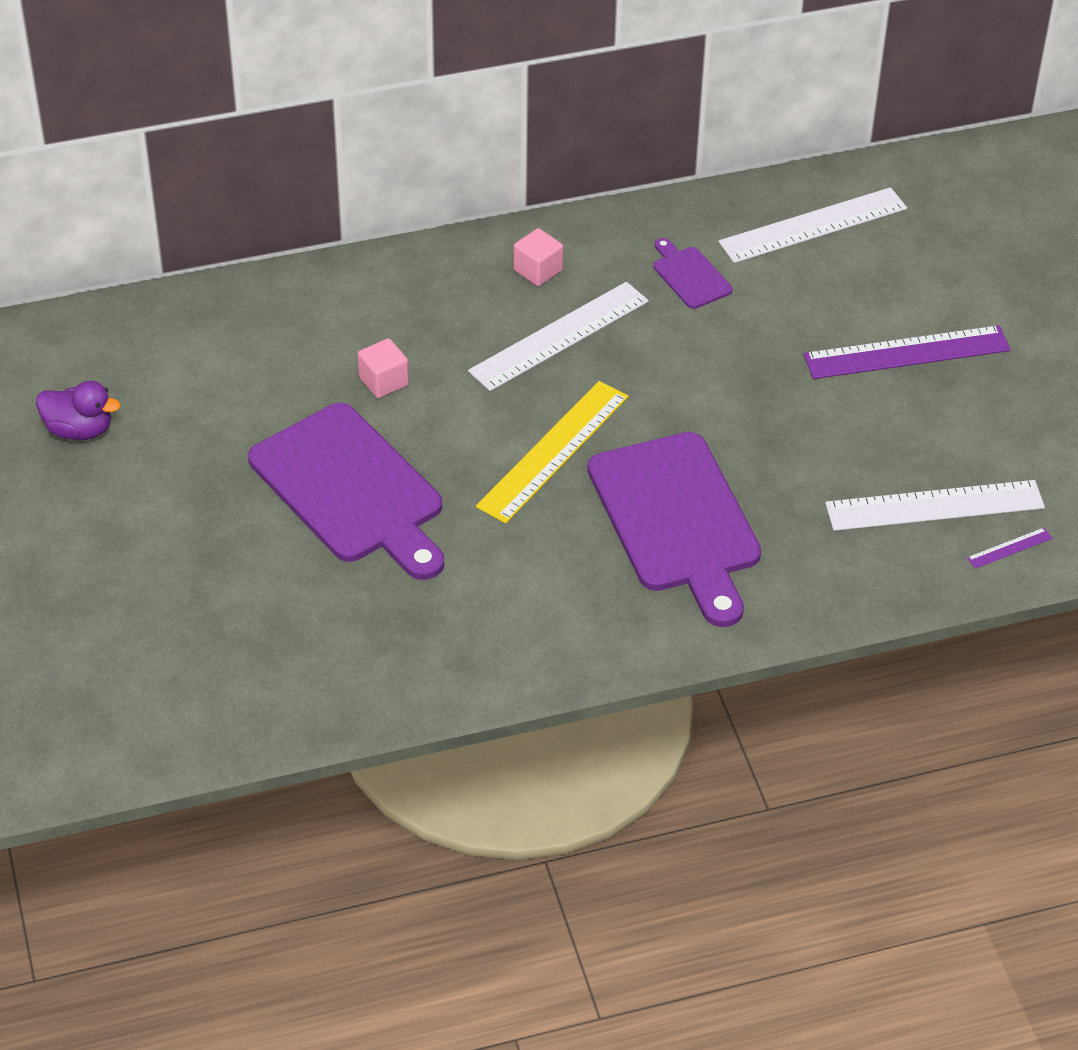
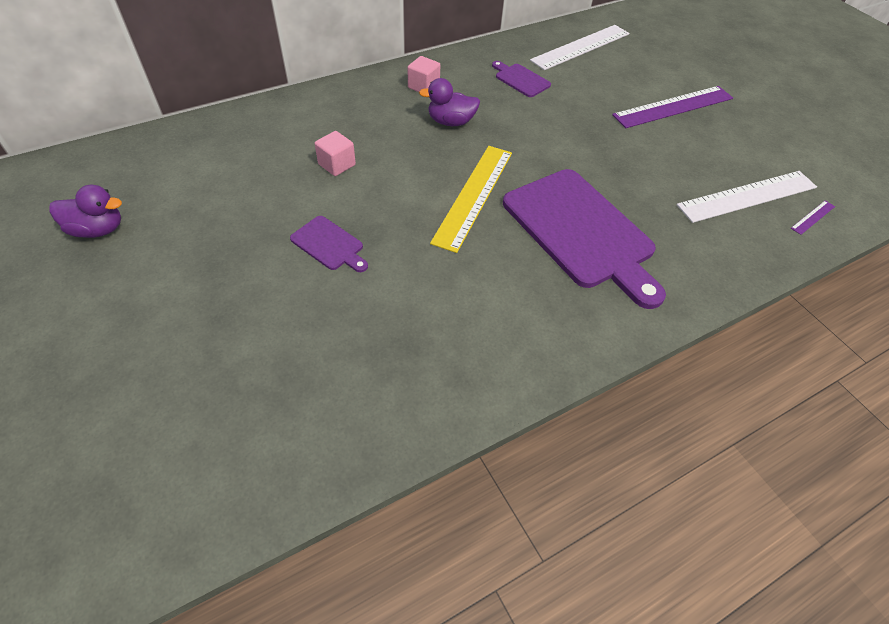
camera: 15 degrees left, 5 degrees up
(351, 489) = (329, 244): purple cutting board -> purple cutting board, size x0.45
(559, 336) = (451, 122): white ruler -> purple duck

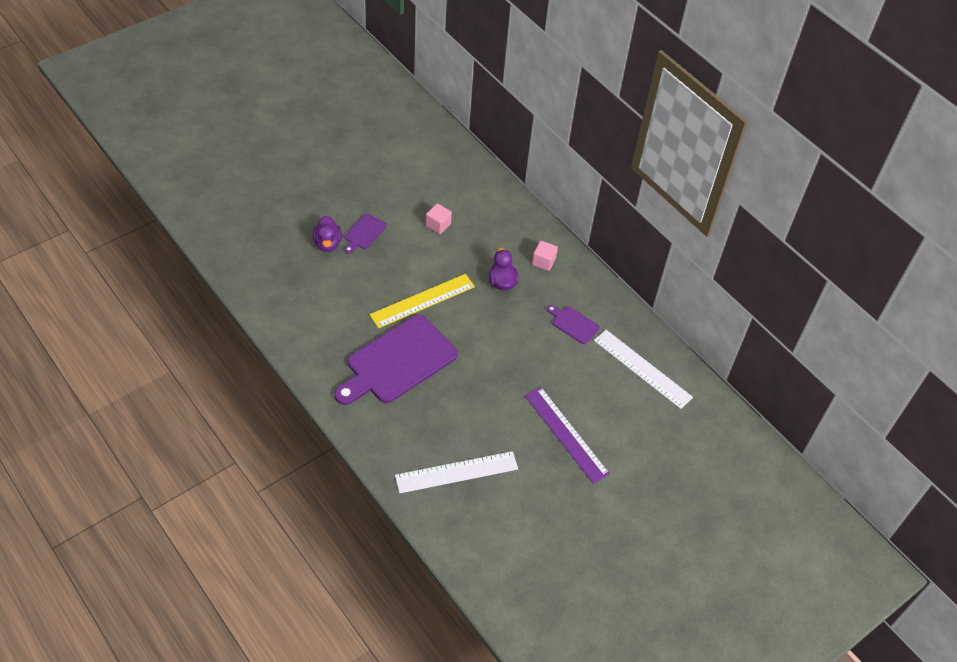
camera: 80 degrees right, 0 degrees up
(98, 229) = (359, 132): purple duck -> purple duck (327, 243)
(473, 195) = (422, 300): yellow ruler -> yellow ruler turned 45 degrees counterclockwise
(520, 79) = (573, 324): purple cutting board -> purple cutting board turned 90 degrees counterclockwise
(747, 196) = (456, 472): white ruler -> white ruler turned 75 degrees counterclockwise
(813, 217) = (441, 514): purple ruler -> none

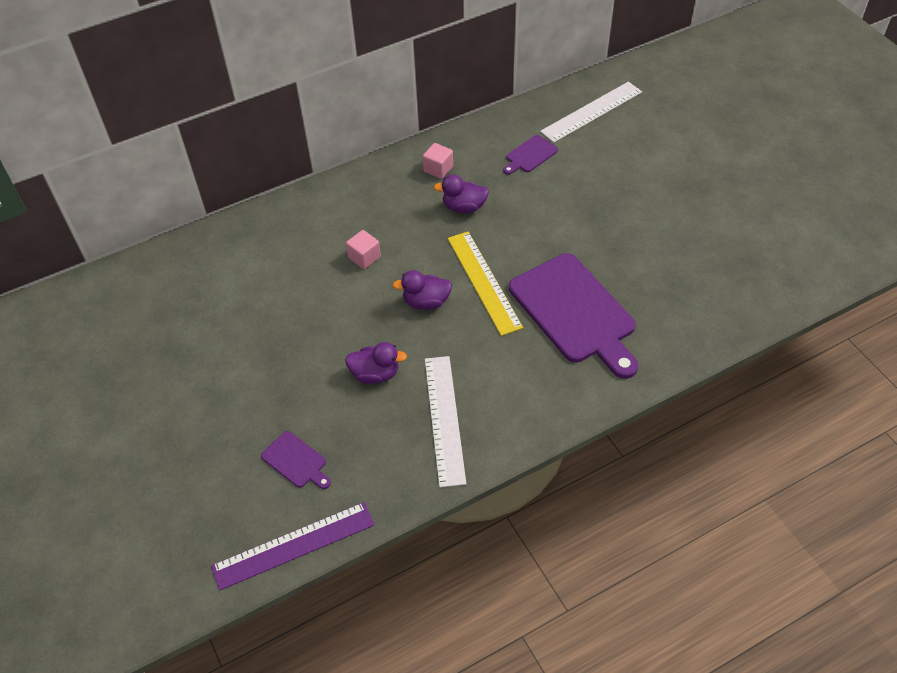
camera: 75 degrees left, 0 degrees up
(364, 233) = (364, 333): purple cutting board -> purple cutting board (296, 461)
(398, 266) = (426, 302): none -> purple duck
(456, 472) = (727, 271): white ruler -> white ruler (445, 419)
(566, 434) = (674, 178): purple ruler -> purple ruler (294, 546)

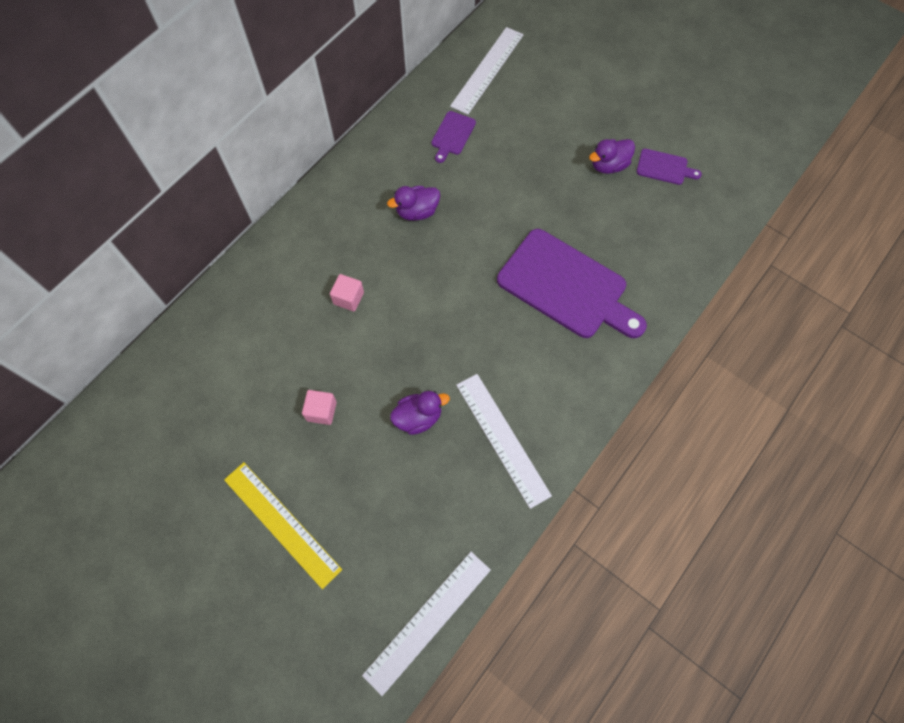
camera: 25 degrees left, 15 degrees up
(294, 546) = (428, 621): purple ruler -> white ruler
(296, 461) = (388, 536): purple cutting board -> purple cutting board (664, 167)
(426, 302) = (429, 325): purple duck -> purple duck (608, 165)
(438, 169) = (373, 178): pink cube -> pink cube (321, 411)
(483, 282) = (472, 285): yellow ruler -> yellow ruler (281, 524)

